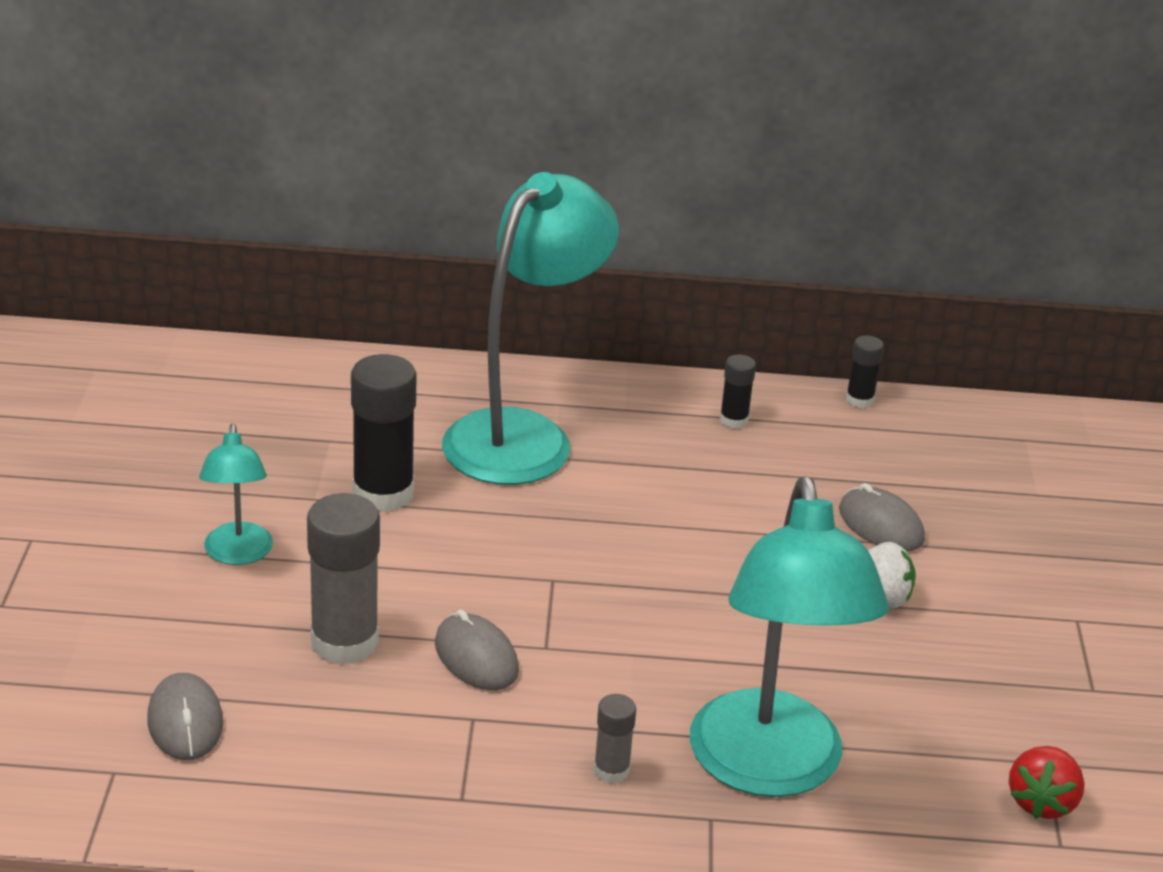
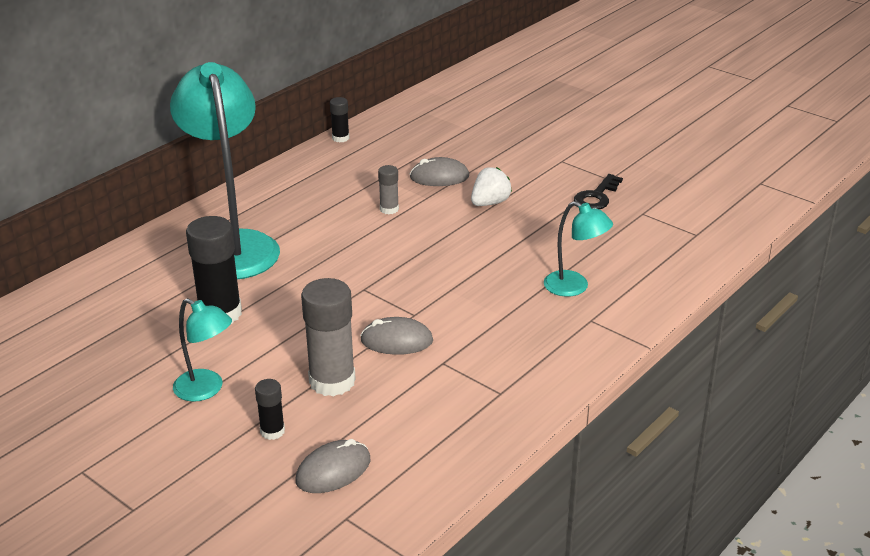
camera: 50 degrees left, 0 degrees up
(185, 722) = (333, 470): grey mouse -> grey mouse turned 60 degrees counterclockwise
(611, 770) = (528, 334): grey glue stick -> grey glue stick (389, 209)
(734, 420) = (308, 178): black glue stick -> black glue stick (272, 431)
(769, 769) = (574, 287): turquoise lamp -> turquoise lamp, size x0.49
(1027, 696) = (596, 197): none -> black key
(1042, 802) = (666, 226): red strawberry -> none

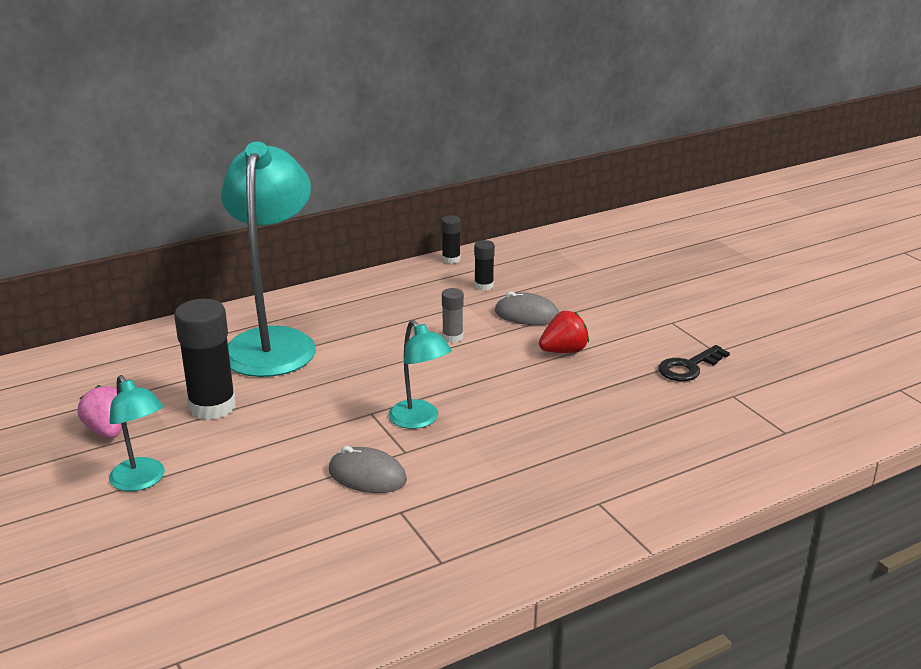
camera: 20 degrees right, 5 degrees down
(140, 355) = (108, 431): none -> pink strawberry
(272, 431) = (173, 542): black glue stick -> black glue stick (484, 286)
(332, 381) = (270, 503): grey glue stick -> none
(333, 470) = (202, 603): grey mouse -> none
(490, 203) = (563, 351): white strawberry -> red strawberry
(574, 287) = (602, 461): turquoise lamp -> turquoise lamp (419, 420)

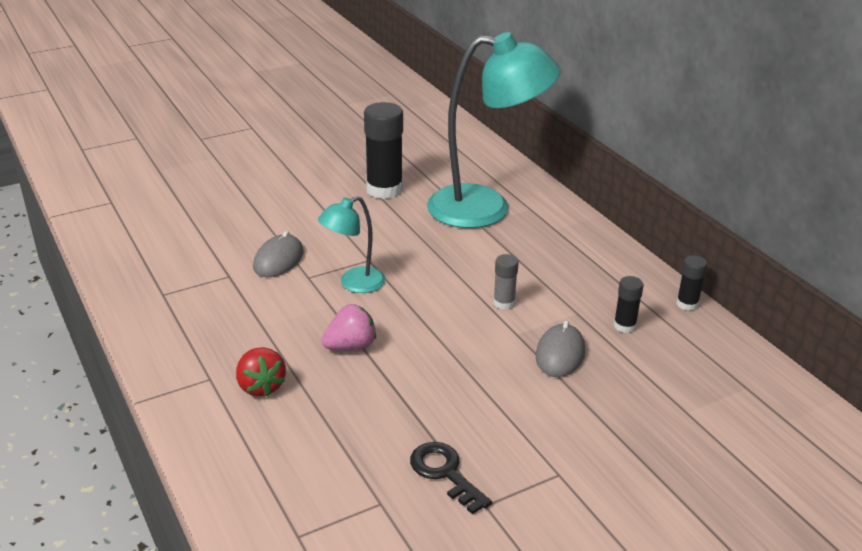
camera: 90 degrees right, 5 degrees up
(108, 431) = (356, 155): pink strawberry -> pink strawberry (351, 346)
(142, 481) = (293, 173): turquoise lamp -> none
(563, 351) = (479, 376): red strawberry -> red strawberry (261, 386)

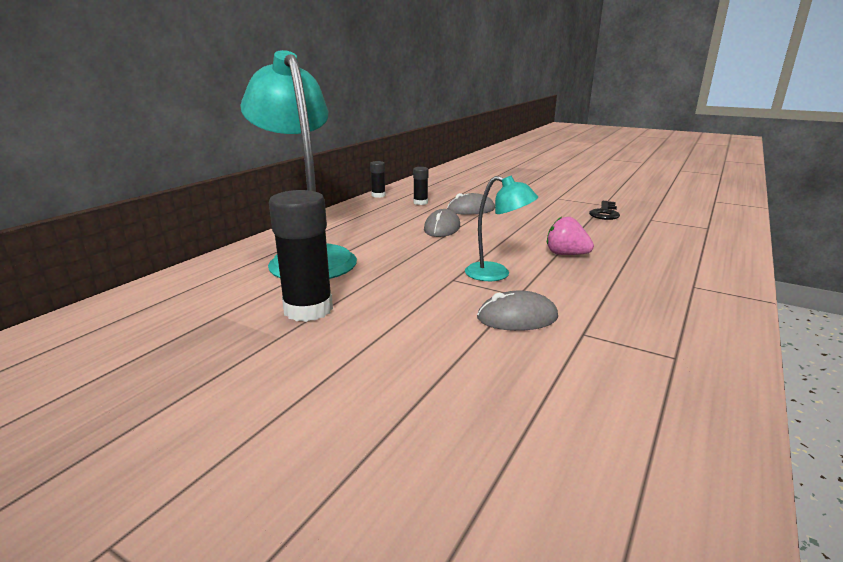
camera: 120 degrees left, 10 degrees down
(261, 386) = (658, 267): red strawberry -> none
(504, 303) = (442, 228): grey glue stick -> grey mouse

